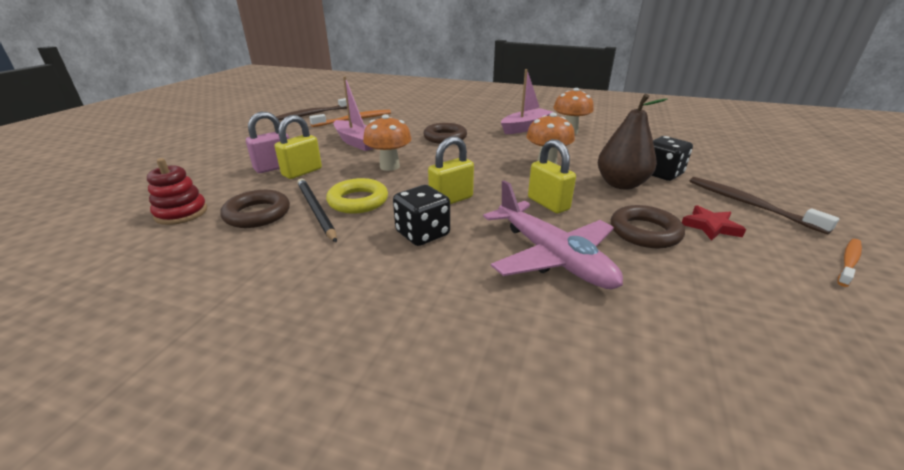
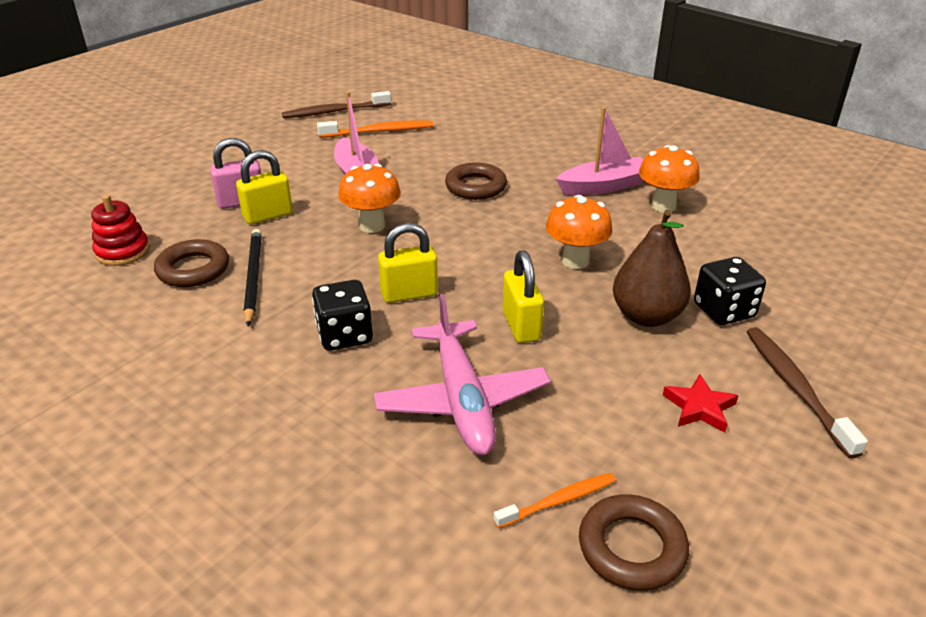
camera: 20 degrees right, 5 degrees up
(358, 201) = (304, 273): yellow ring -> none
(644, 232) = (603, 394): brown ring -> brown ring (631, 547)
(849, 262) = (828, 501): orange toothbrush -> orange toothbrush (558, 501)

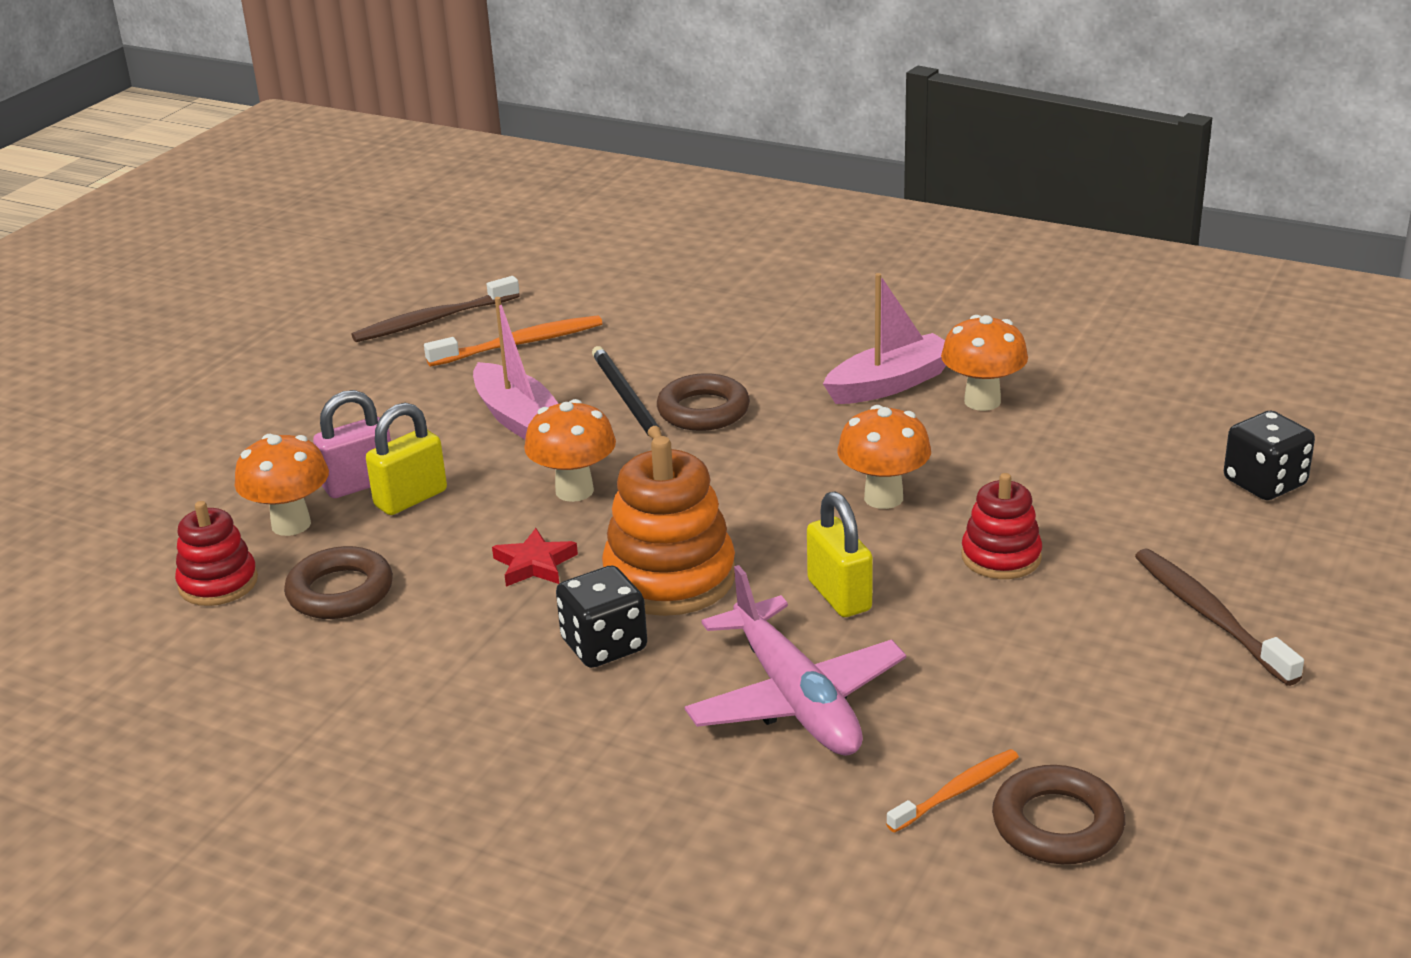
camera: 10 degrees left, 5 degrees down
(187, 221) = (291, 524): none -> orange mushroom
(253, 277) = (435, 589): black pencil -> black pencil (626, 398)
(409, 294) = (670, 577): yellow padlock -> orange stacking toy
(646, 316) = (1001, 557): brown pear -> red stacking toy
(699, 407) = (1097, 658): red star -> red star (534, 564)
(724, 311) = (1099, 534): black dice -> black dice (1264, 483)

